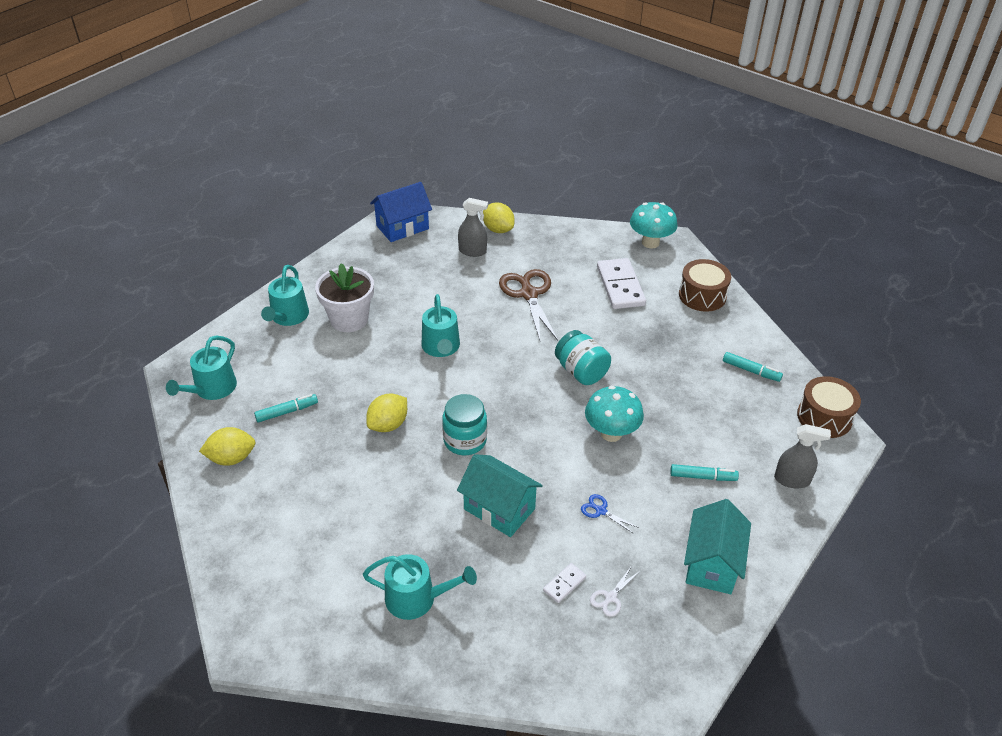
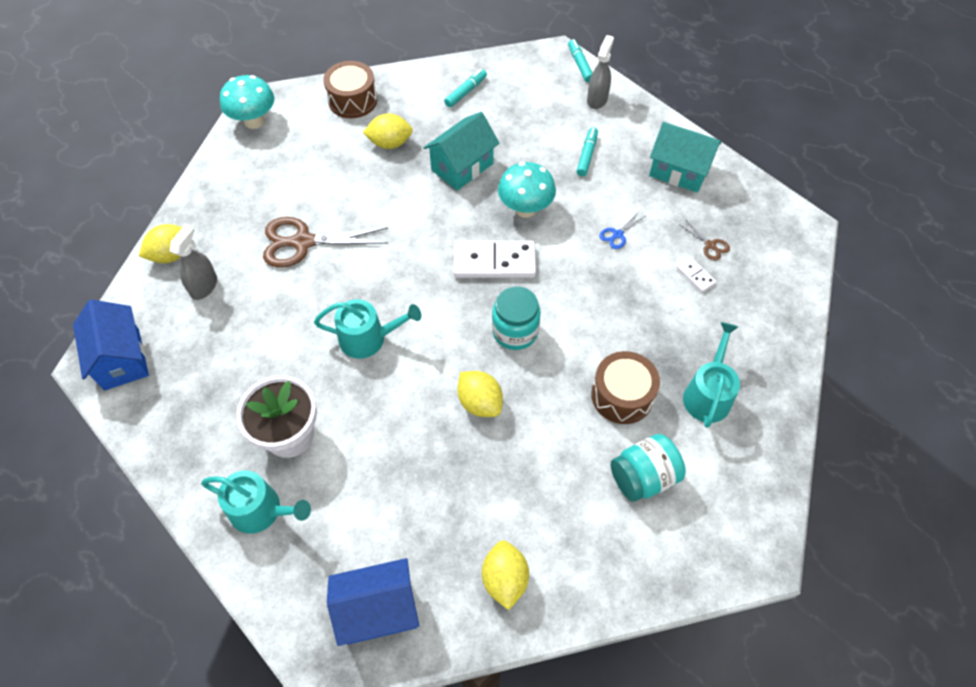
camera: 80 degrees left, 15 degrees up
(212, 389) = (378, 609): turquoise watering can -> blue house
(287, 412) = (438, 513): turquoise marker -> turquoise marker (580, 64)
(499, 509) = (608, 313): turquoise house -> turquoise house (462, 167)
(581, 372) = (437, 217): turquoise jar -> turquoise jar (643, 477)
(610, 597) = (710, 245): white scissors -> brown scissors
(620, 286) = (317, 160): white domino -> white domino (494, 262)
(659, 328) = (390, 143): none -> yellow lemon
(824, 417) = (531, 61): brown drum -> brown drum (622, 395)

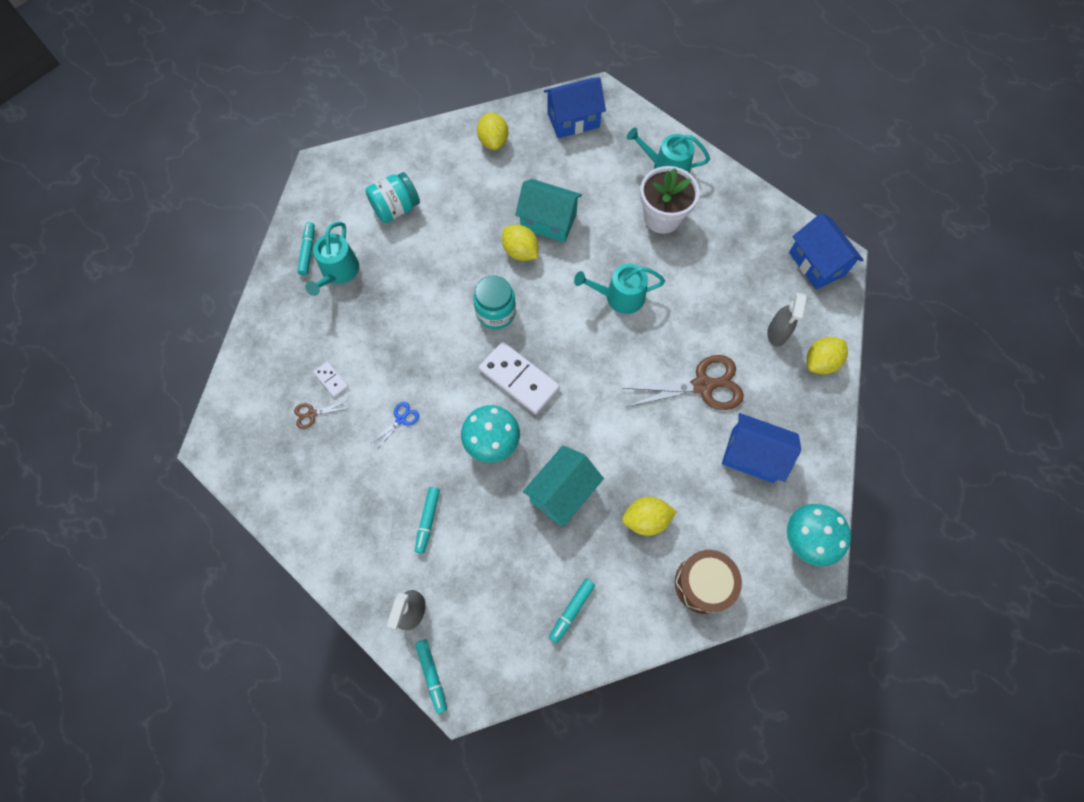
camera: 175 degrees right, 10 degrees up
(276, 182) = (752, 455): none -> blue house
(494, 262) = (519, 379): white domino -> white domino turned 45 degrees clockwise
(622, 395) = (407, 266): brown drum -> none
(679, 171) = (329, 506): turquoise house -> turquoise house (548, 221)
(710, 245) = (312, 414): brown scissors -> brown scissors turned 60 degrees counterclockwise
(751, 424) = (308, 251): none -> turquoise marker

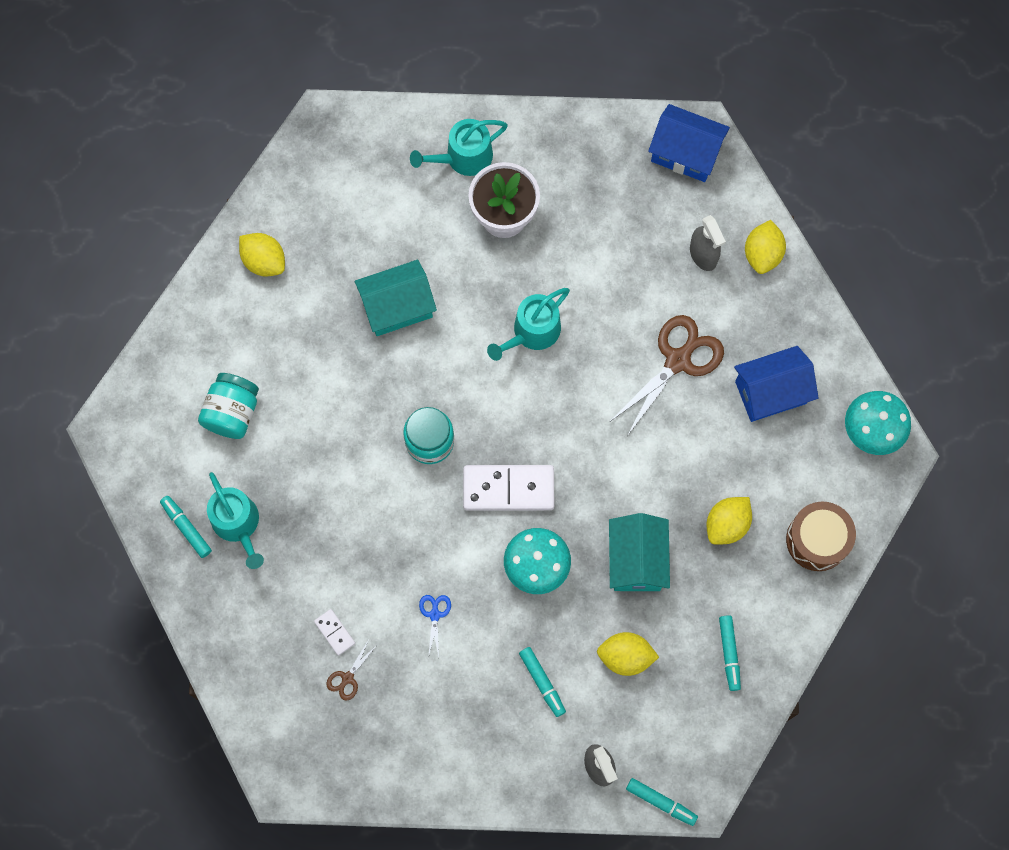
camera: 40 degrees left, 5 degrees up
(331, 380) = (334, 632): white domino -> white domino turned 45 degrees clockwise
(520, 252) = (398, 361): yellow lemon -> yellow lemon (625, 657)
(573, 120) = (325, 173): blue house -> none

